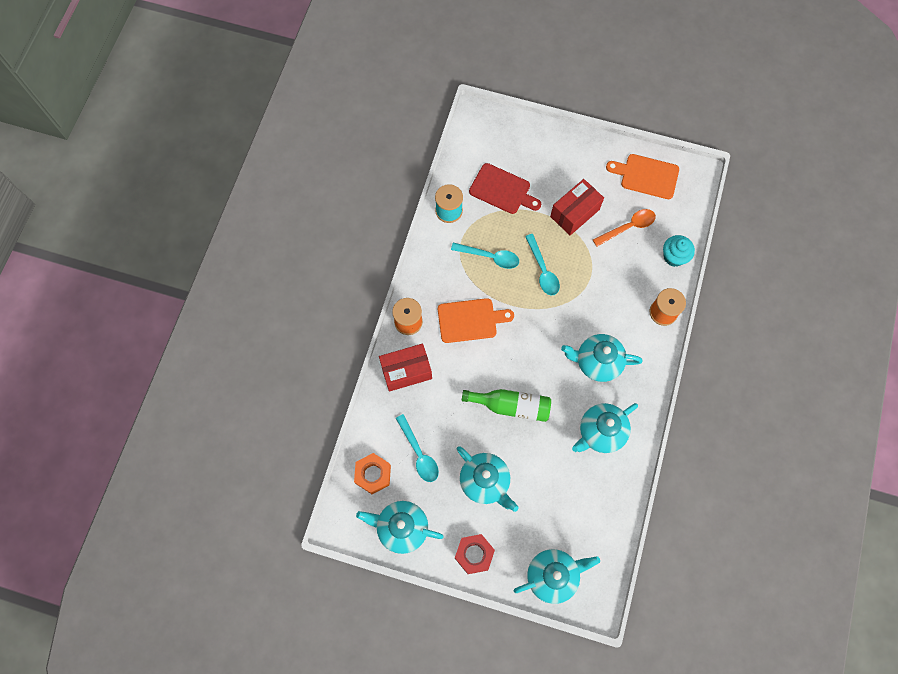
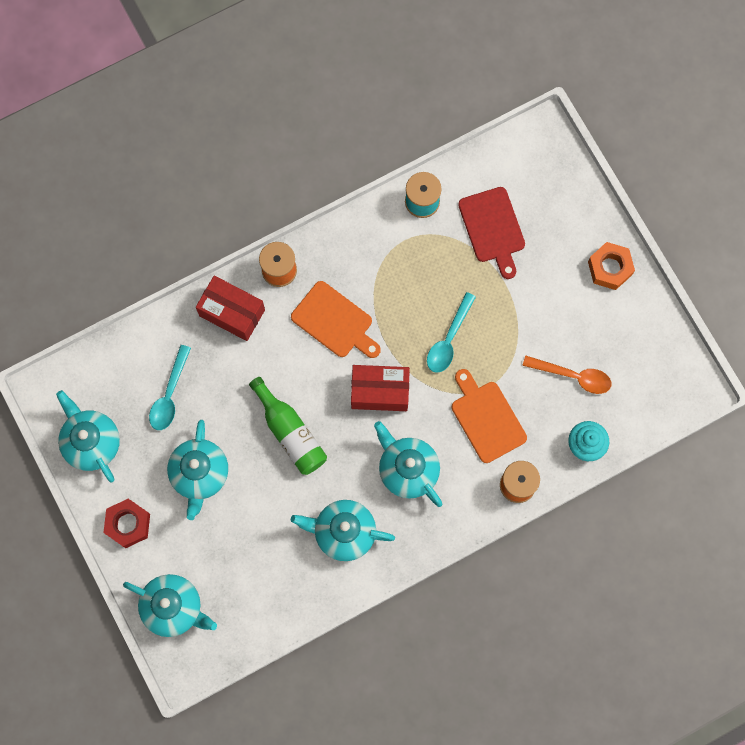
camera: 45 degrees right, 5 degrees up
(373, 474) = (113, 374): orange nut -> orange nut (610, 268)
(490, 257) = (414, 281): turquoise spoon -> none
(574, 213) = (537, 315): red box -> red box (380, 392)
(646, 176) = (645, 345): orange cutting board -> orange cutting board (486, 418)

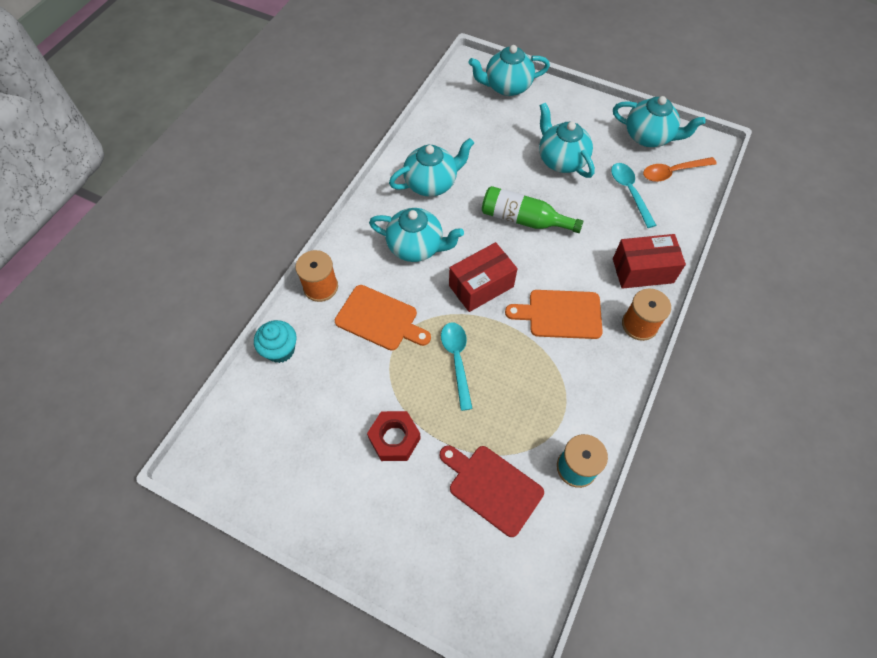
camera: 145 degrees right, 15 degrees down
(128, 524) = (578, 110): red nut -> red nut (394, 438)
(573, 376) = (325, 399): orange spoon -> orange spoon (672, 172)
(610, 268) = (351, 526): orange nut -> none

